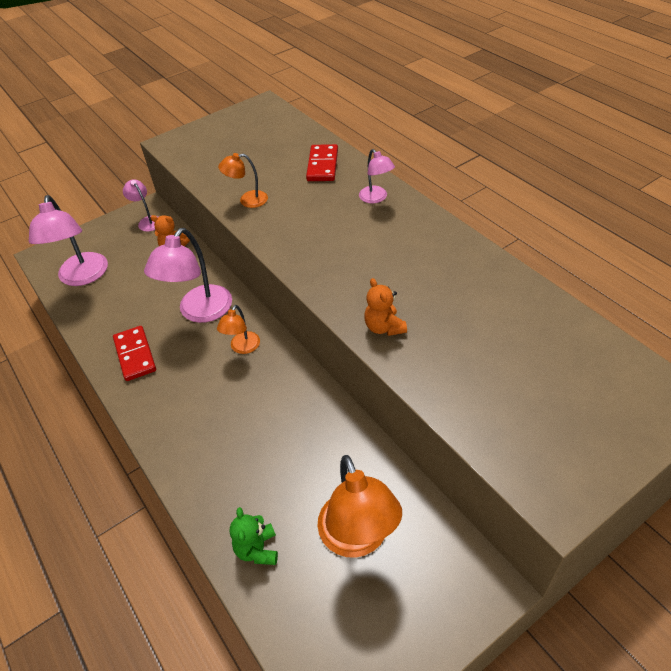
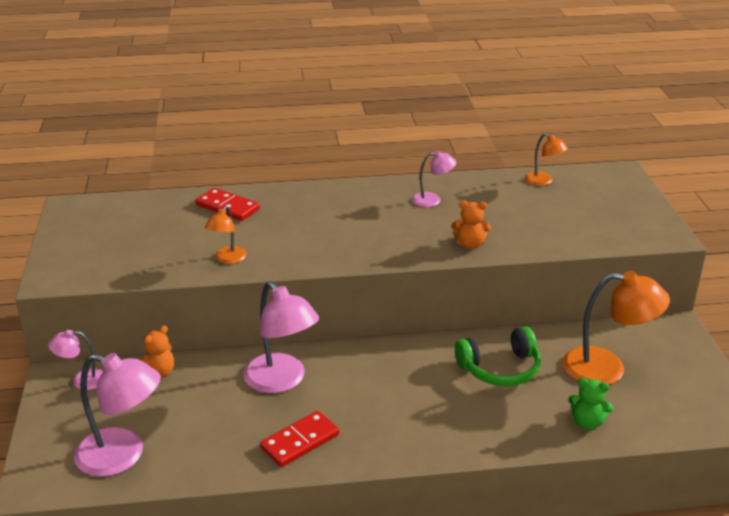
camera: 65 degrees left, 15 degrees down
(135, 355) = (300, 441): red domino -> red domino turned 45 degrees counterclockwise
(242, 348) = (359, 367): orange lamp -> orange lamp (543, 181)
(300, 445) = (500, 369): none -> green headphones
(376, 198) = (310, 198): pink lamp -> pink lamp (432, 200)

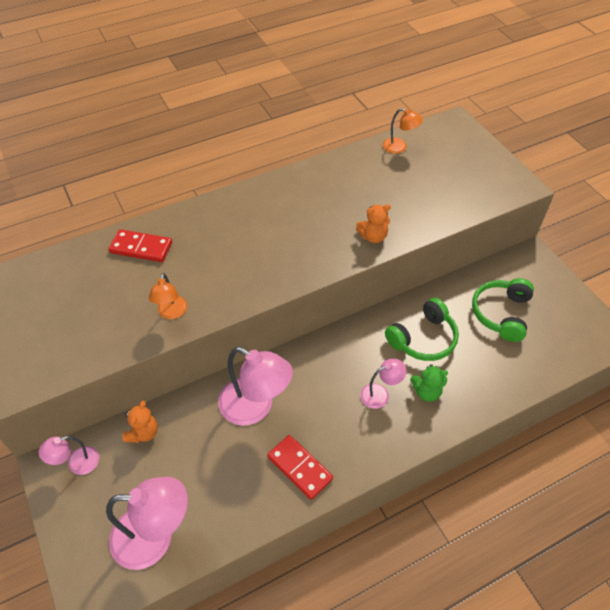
camera: 20 degrees left, 20 degrees up
(300, 441) = (299, 468): red domino -> red domino turned 75 degrees counterclockwise
(432, 200) = (319, 192): pink lamp -> pink lamp (380, 394)
(587, 422) = (509, 373): green teddy bear -> green teddy bear (426, 392)
(607, 368) = (501, 313): orange lamp -> green headphones

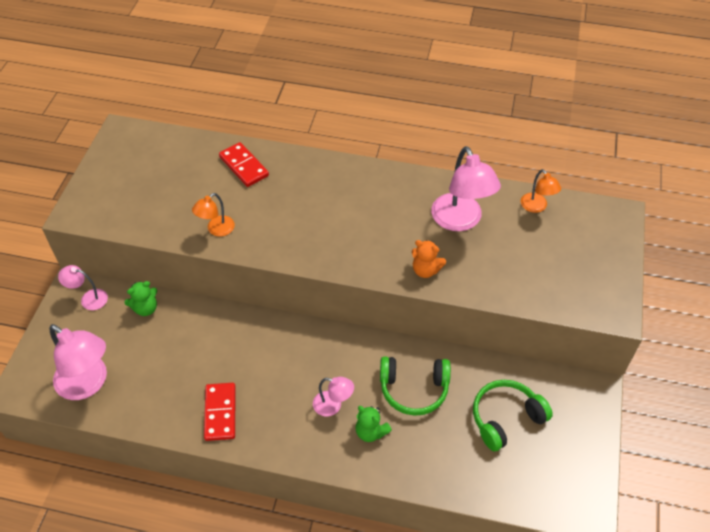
camera: 40 degrees right, 0 degrees up
(143, 433) = (145, 308): orange teddy bear -> green teddy bear
(255, 407) = (233, 346): pink lamp -> pink lamp (460, 221)

